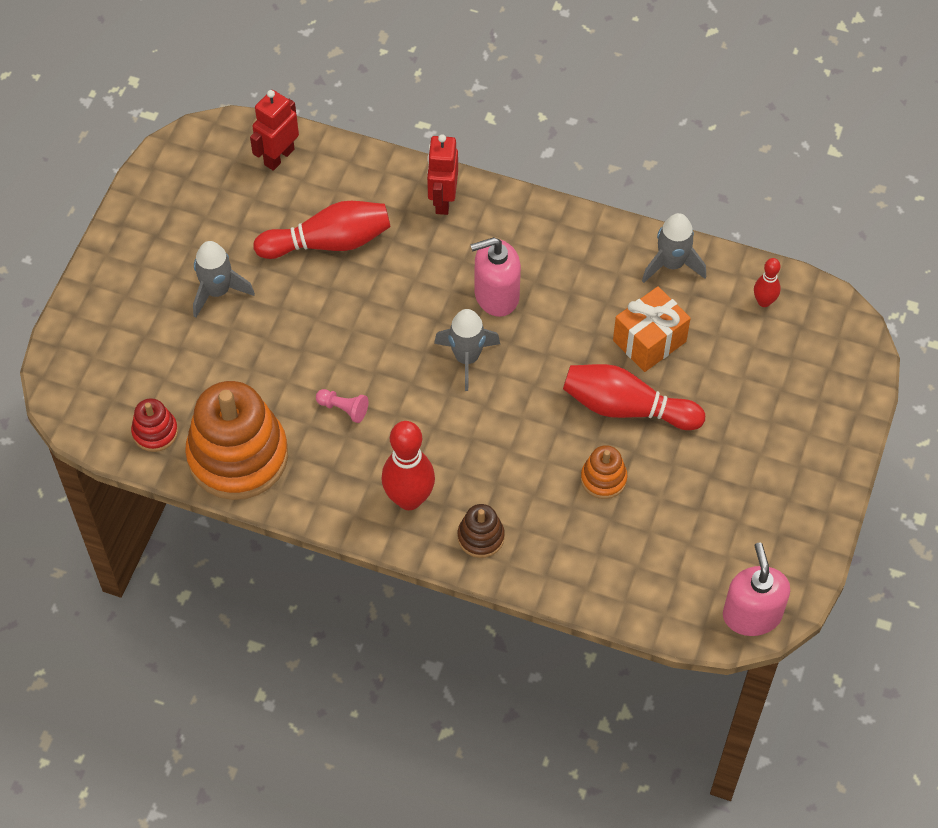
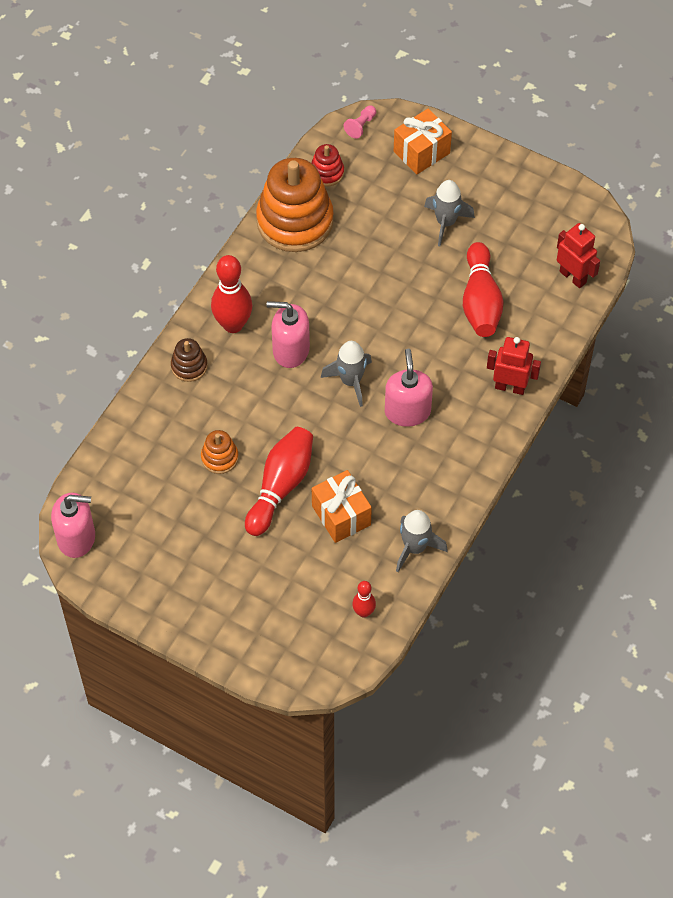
camera: 100 degrees right, 0 degrees up
(110, 331) = (421, 152): none -> orange gift
(343, 409) = (321, 292): pink pawn -> pink pawn (361, 126)
(435, 428) = (290, 350): none -> pink soap dispenser

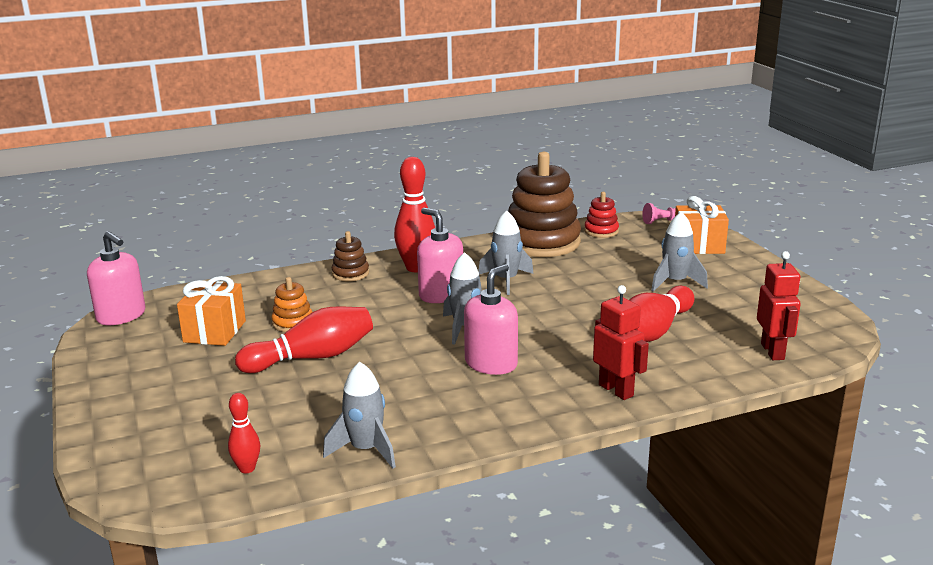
camera: 40 degrees right, 35 degrees down
(295, 221) = (542, 242): orange stacking toy -> brown stacking toy
(320, 299) = (506, 280): none -> grey rocket
(341, 515) = (333, 397): orange gift -> orange gift (214, 331)

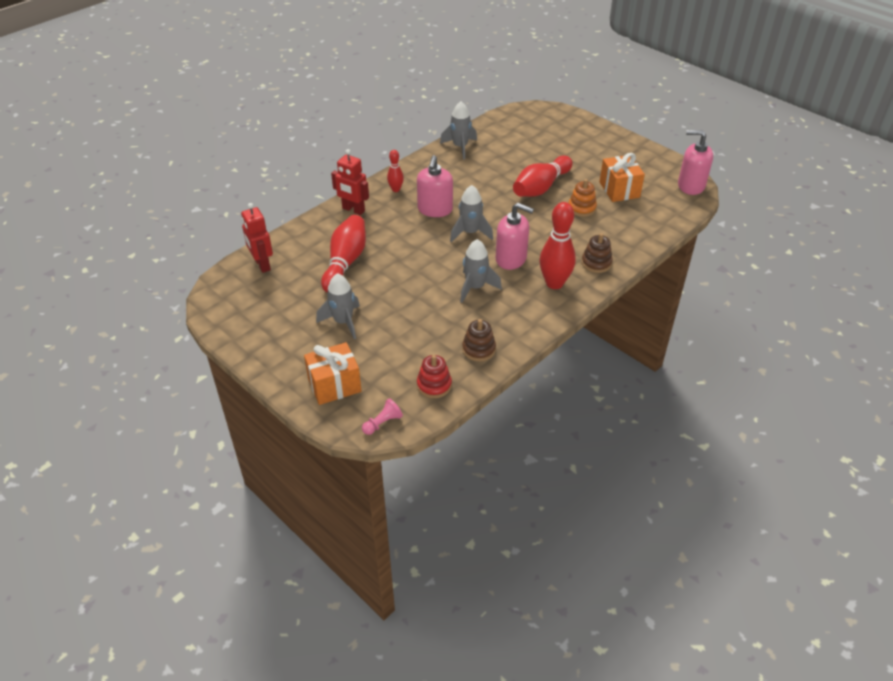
camera: 155 degrees right, 20 degrees up
(247, 468) = (504, 127): red bowling pin -> red bowling pin (395, 189)
(542, 242) = (478, 349): brown stacking toy -> brown stacking toy, size x0.46

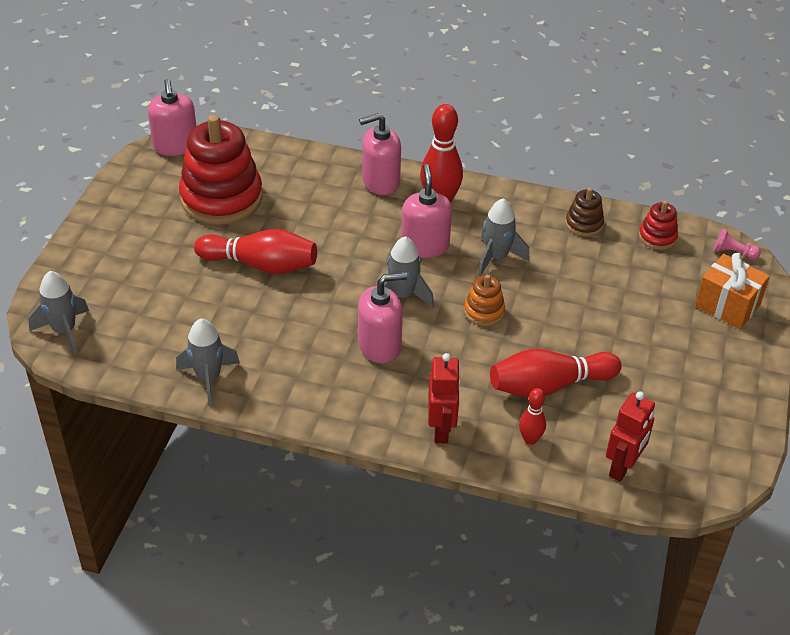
camera: 120 degrees left, 0 degrees up
(343, 322) = (642, 340): grey rocket -> grey rocket (64, 331)
(395, 189) = (363, 405): red bowling pin -> red bowling pin (530, 439)
(582, 208) = (283, 218): orange stacking toy -> orange stacking toy (484, 311)
(596, 263) = (380, 182): brown stacking toy -> pink soap dispenser
(619, 190) = (221, 198): orange gift -> red stacking toy

